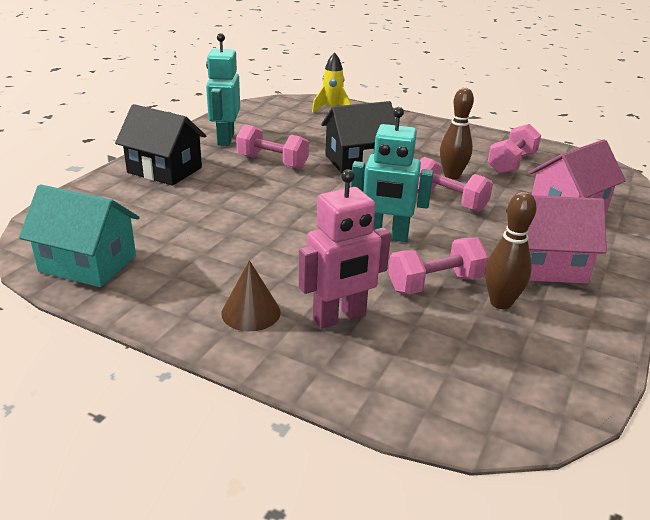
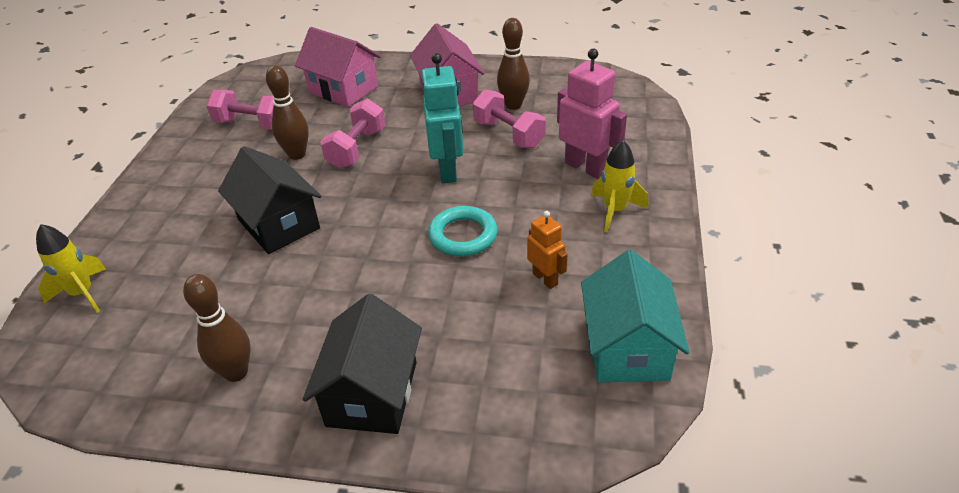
camera: 105 degrees left, 10 degrees up
(197, 248) = (545, 279): none -> orange robot
(225, 139) = (236, 372): turquoise robot -> brown bowling pin
(251, 312) = (615, 211): brown cone -> yellow rocket
(272, 162) = (306, 294): pink dumbbell -> none
(284, 225) = (463, 235): none -> turquoise ring

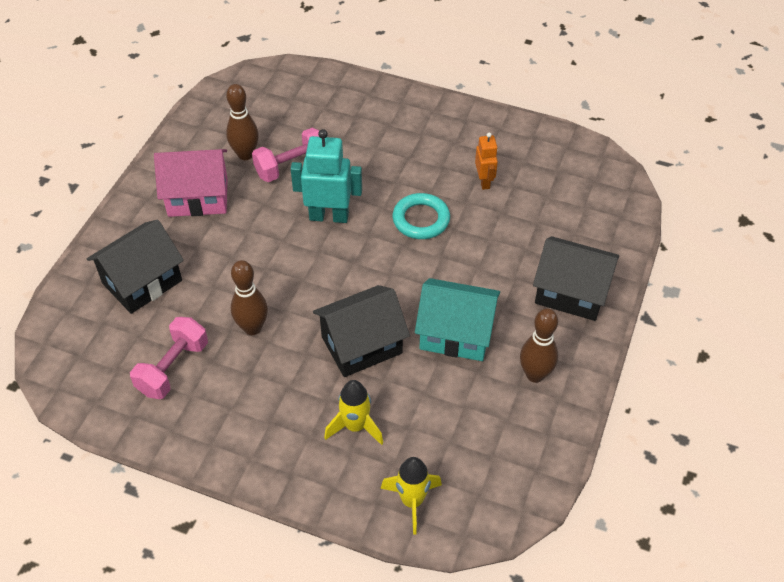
camera: 80 degrees left, 10 degrees up
(343, 89) = (142, 282): pink house -> black house
(357, 148) = (264, 278): pink dumbbell -> none
(545, 279) = (484, 181): orange robot -> orange robot turned 105 degrees clockwise
(585, 167) = (361, 130): pink robot -> none
(615, 211) = (422, 127): yellow rocket -> yellow rocket (355, 426)
(627, 348) = (558, 156): turquoise house -> turquoise house (456, 333)

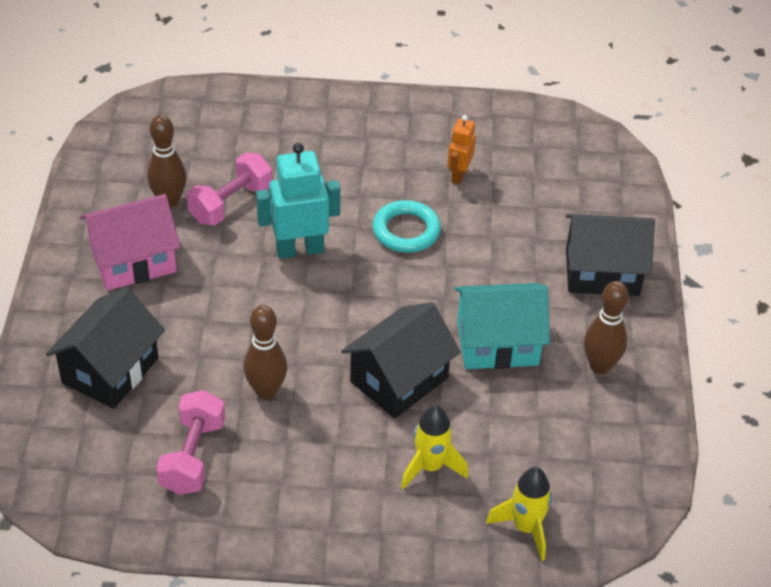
camera: 20 degrees left, 5 degrees down
(484, 181) = (459, 175): orange robot -> orange robot turned 135 degrees counterclockwise

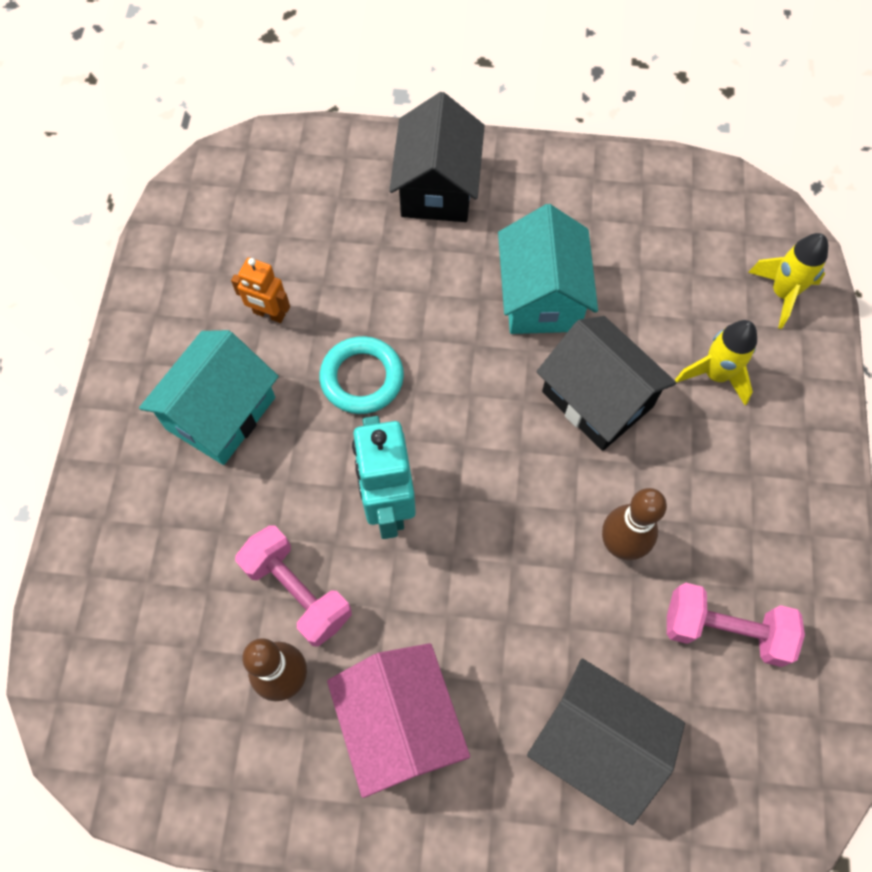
camera: 85 degrees left, 20 degrees up
(370, 155) = (221, 413): none -> turquoise house
(600, 366) = (570, 206): brown bowling pin -> none

